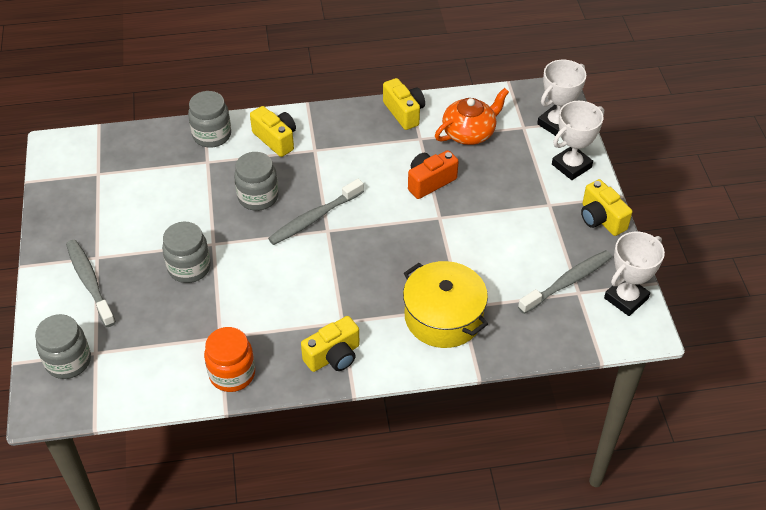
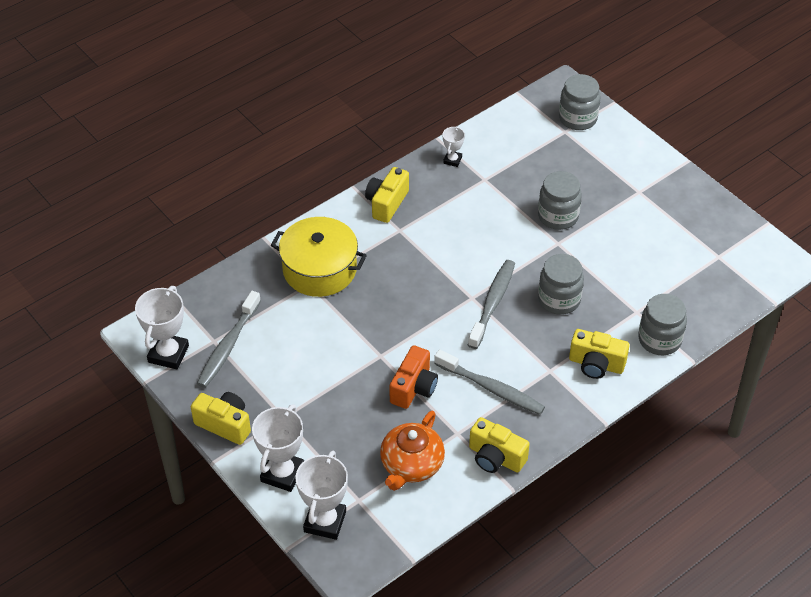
camera: 150 degrees right, 0 degrees up
(90, 282) = (623, 172): grey toothbrush -> grey toothbrush (491, 388)
(232, 374) = (452, 160): orange jar -> white trophy

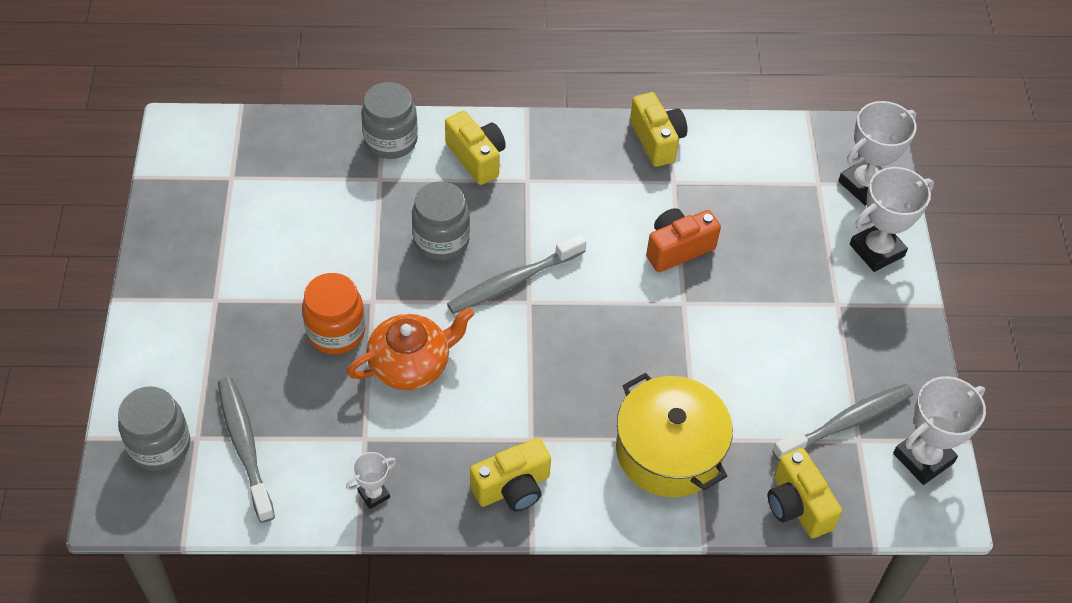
camera: 145 degrees left, 5 degrees up
(225, 424) = (906, 335): yellow camera -> yellow camera (797, 505)
(411, 465) = (742, 182): orange teapot -> orange teapot (411, 364)
(491, 388) = (600, 200): grey toothbrush -> grey toothbrush (245, 446)
(558, 216) = (336, 332): grey jar -> orange jar

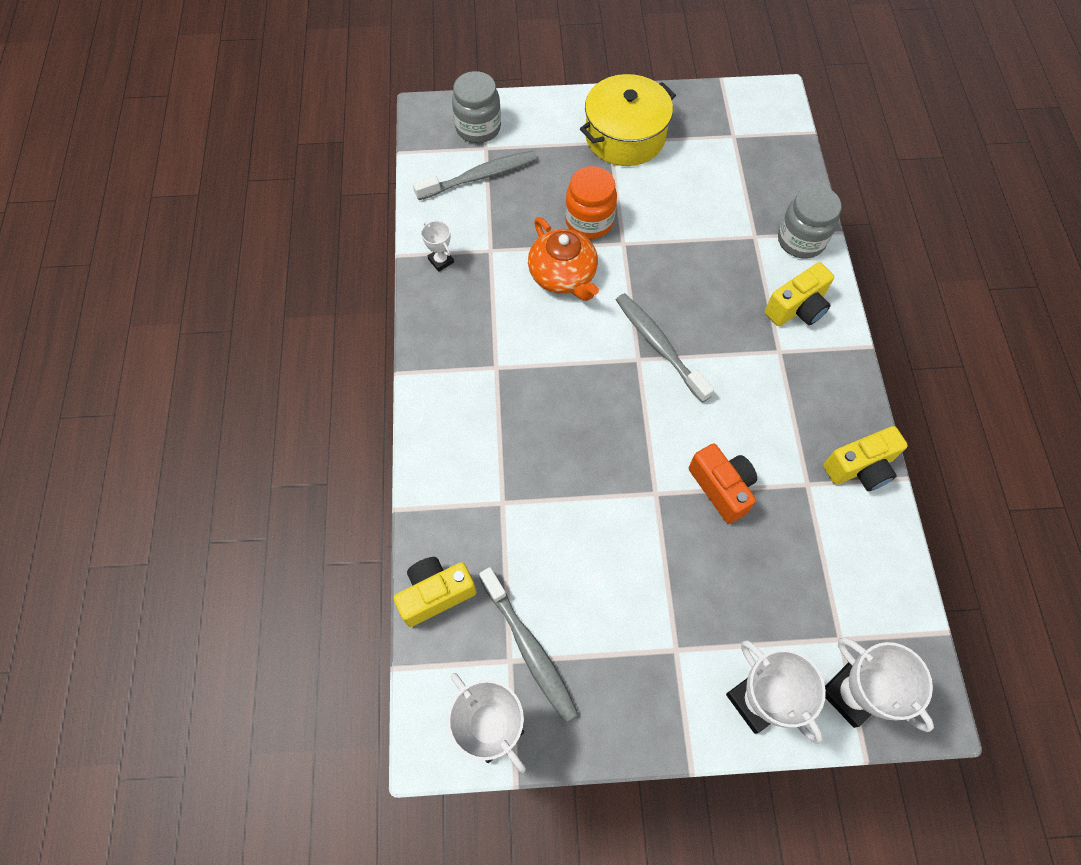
camera: 90 degrees right, 10 degrees up
(441, 240) = (695, 287): grey jar -> none
(512, 488) = (449, 356): yellow camera -> none
(669, 450) = (489, 479): yellow pot -> yellow pot (625, 136)

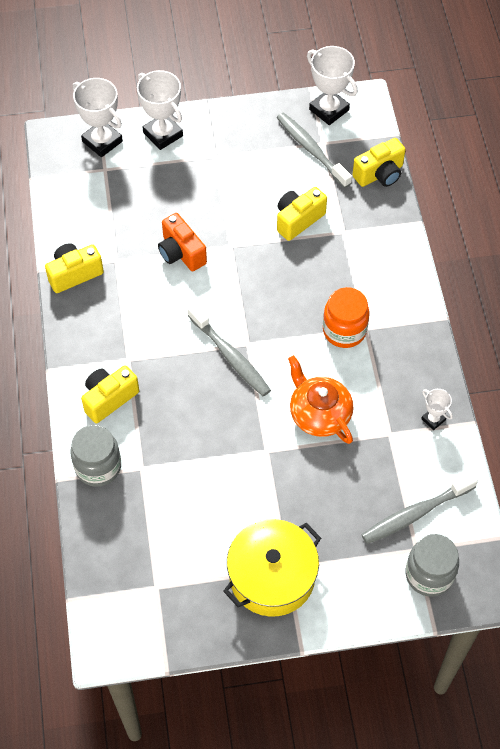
camera: 175 degrees right, 5 degrees down
(562, 526) = (298, 220): none -> yellow camera
(589, 221) = (300, 471): orange jar -> orange jar (344, 330)

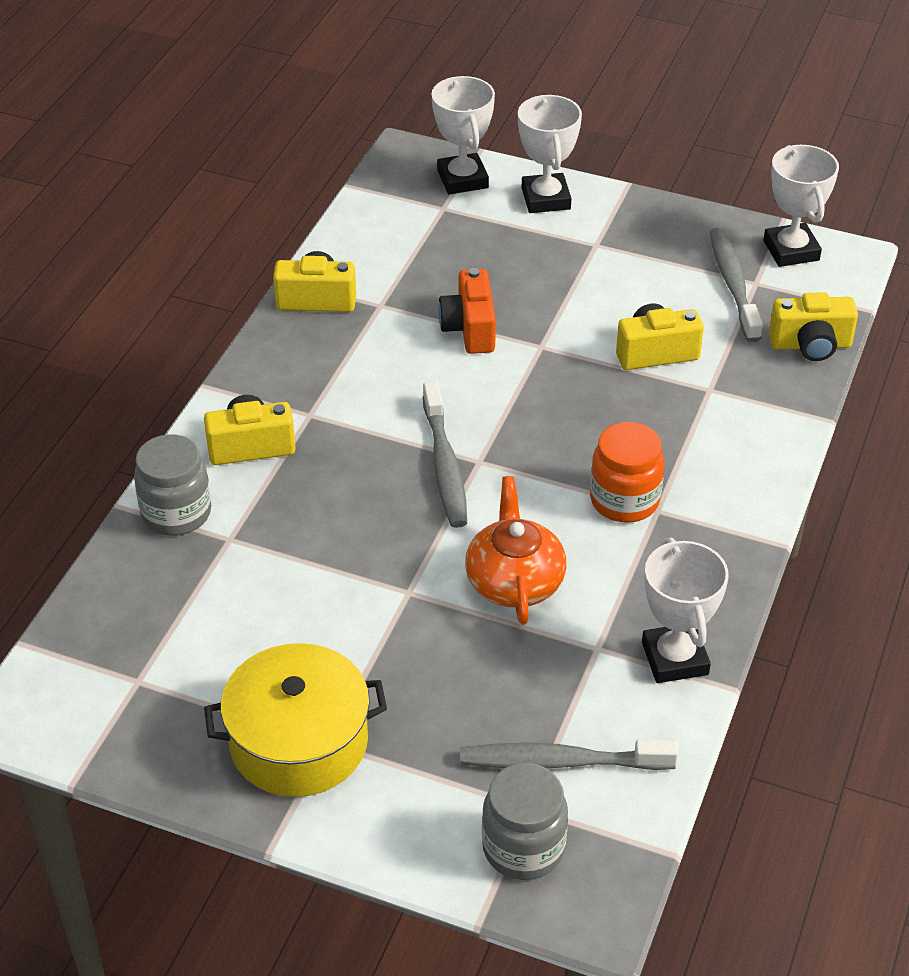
camera: 30 degrees right, 15 degrees down
(433, 419) = (675, 658): white trophy -> white trophy, size x1.89

